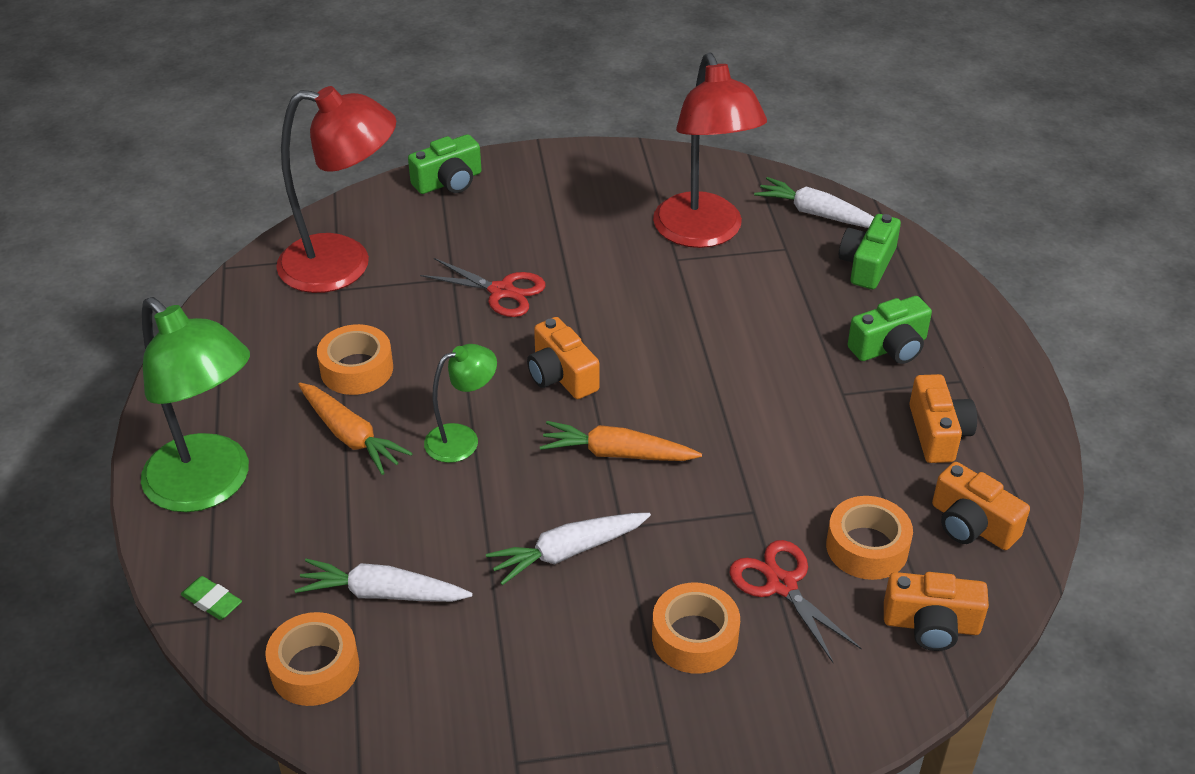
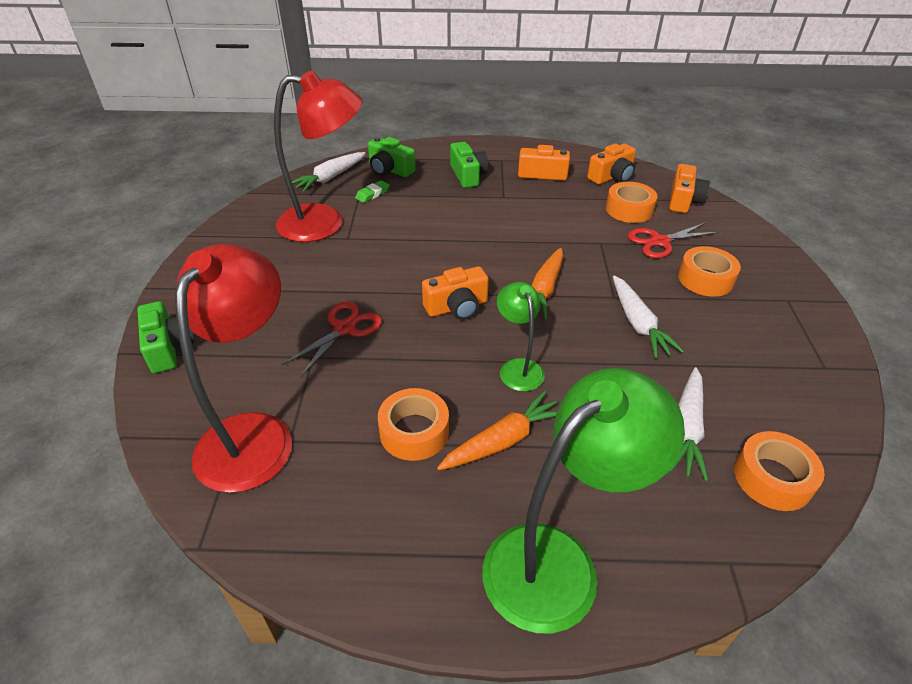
camera: 80 degrees left, 0 degrees up
(212, 601) = (711, 559): green eraser -> green eraser (372, 194)

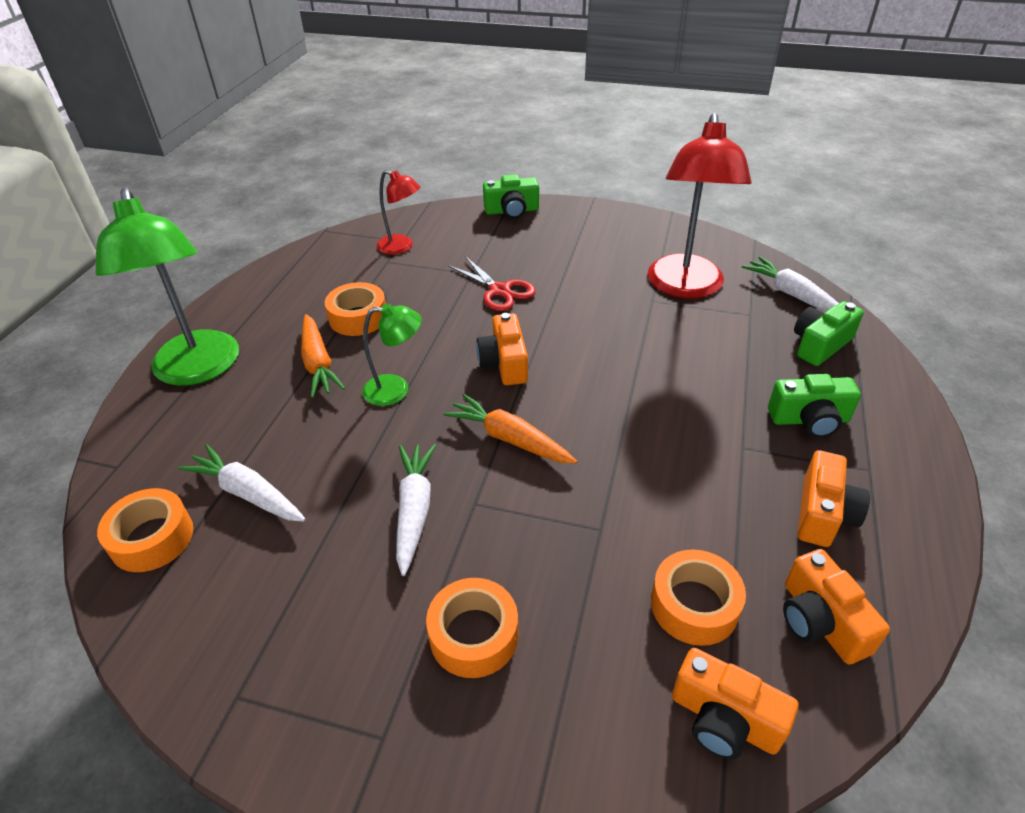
camera: 105 degrees right, 0 degrees up
(254, 434) = (401, 247): red lamp -> red lamp, size x0.52
(372, 194) = (751, 325): green eraser -> none
(638, 324) = (414, 510): white carrot -> white carrot turned 90 degrees clockwise
(660, 242) = (587, 612): red scissors -> none

